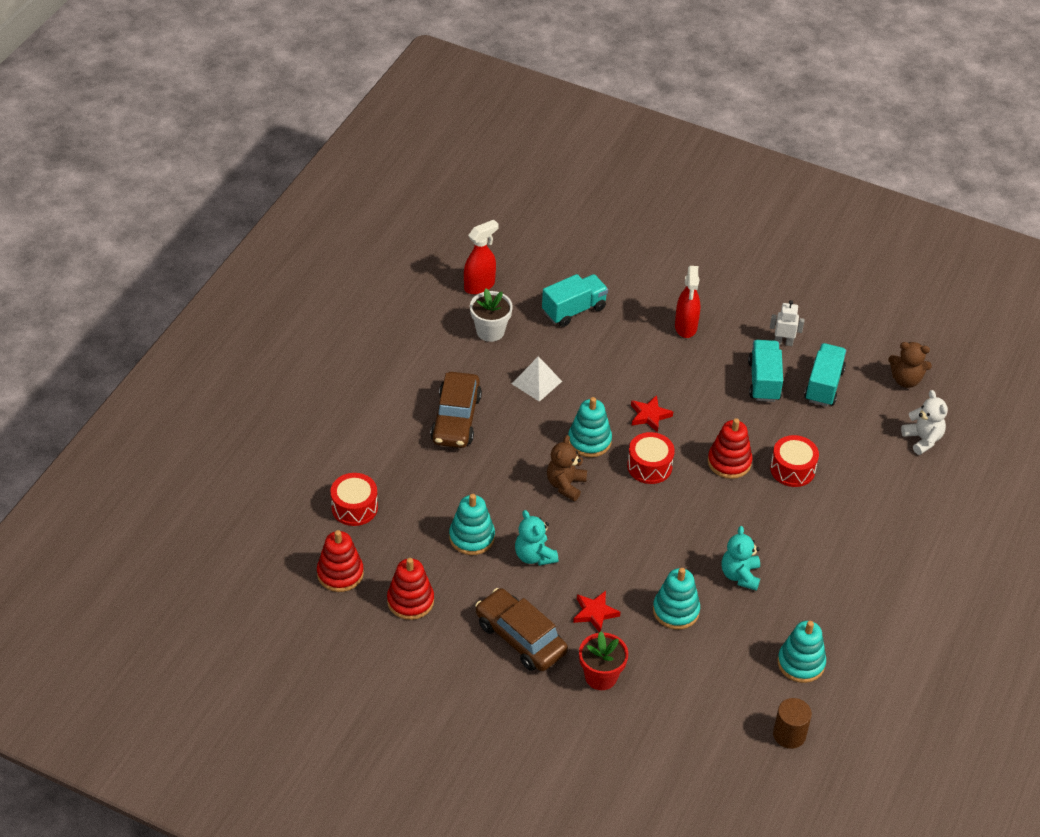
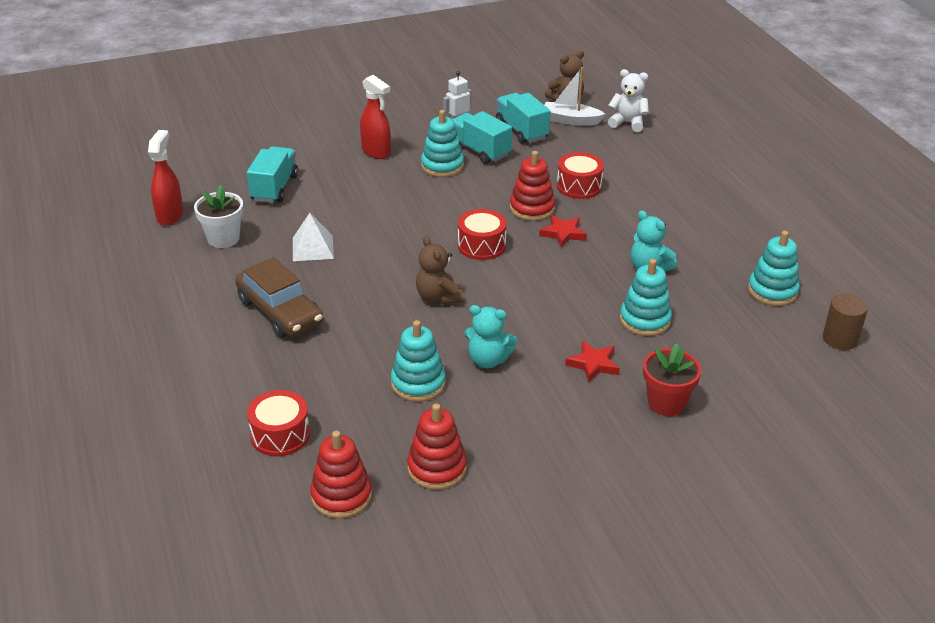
camera: 45 degrees left, 10 degrees down
(520, 638) = (567, 424): brown car -> none
(589, 441) = (412, 258): turquoise stacking toy -> turquoise stacking toy (442, 166)
(649, 415) = (432, 216): red star -> red star (563, 233)
(879, 403) = (570, 120): none -> white boat

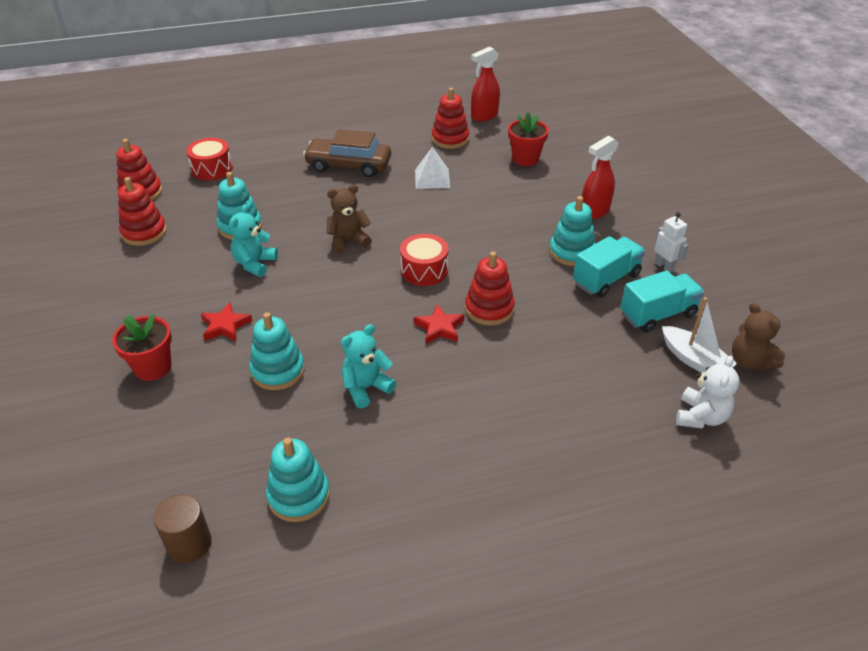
camera: 95 degrees right, 5 degrees up
(170, 215) = (484, 116): red spray bottle -> red spray bottle turned 135 degrees clockwise
(223, 238) = (450, 139): white flower pot -> red stacking toy
(274, 188) = (525, 159): turquoise truck -> red flower pot
(280, 312) = (348, 165): brown car -> brown car turned 45 degrees clockwise
(570, 120) = (694, 360): white boat -> white boat turned 120 degrees clockwise
(579, 186) = (535, 350): red drum -> none

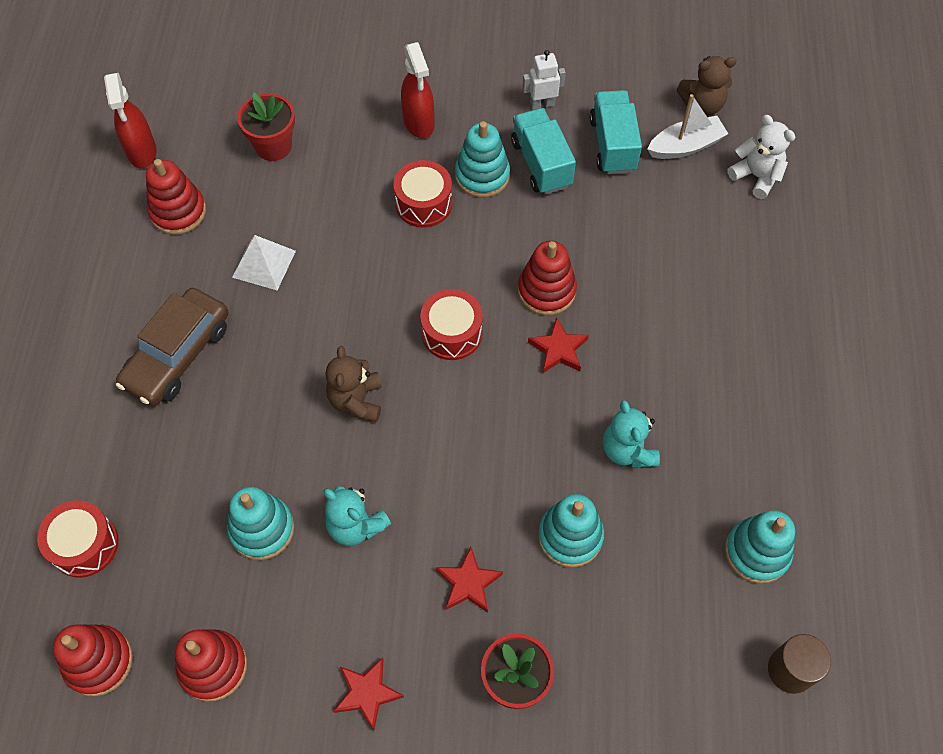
camera: 70 degrees left, 20 degrees up
(135, 298) = (367, 693): none -> red star
(526, 231) = (423, 203): none -> red drum

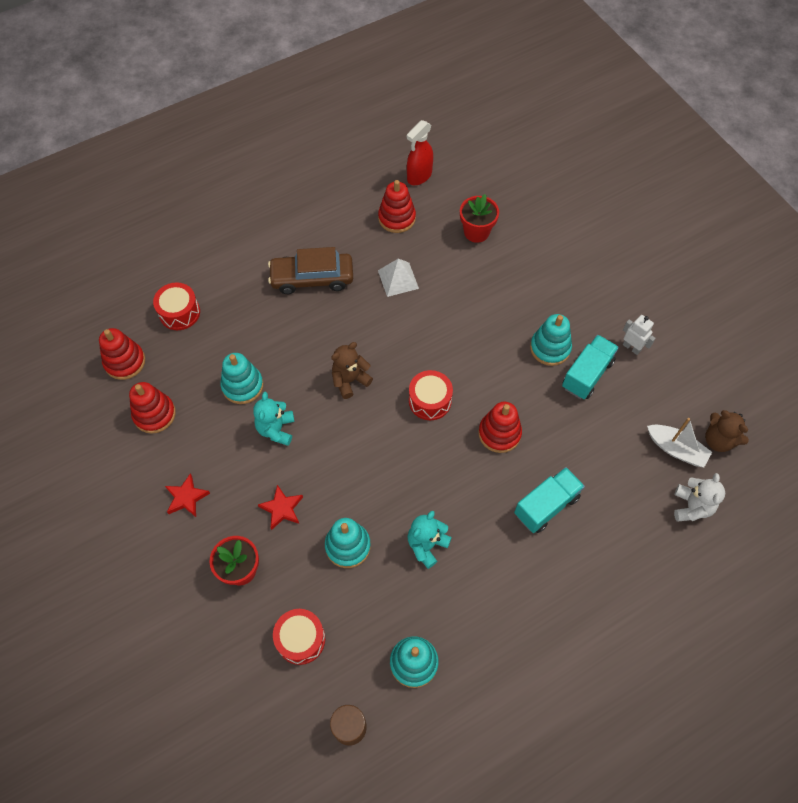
camera: 55 degrees right, 0 degrees up
(419, 123) = (557, 291): red spray bottle -> none
(423, 203) = (503, 330): red drum -> red drum (301, 639)
(558, 349) = (464, 465): red star -> none
(612, 145) = (637, 406): turquoise truck -> turquoise truck (546, 505)

